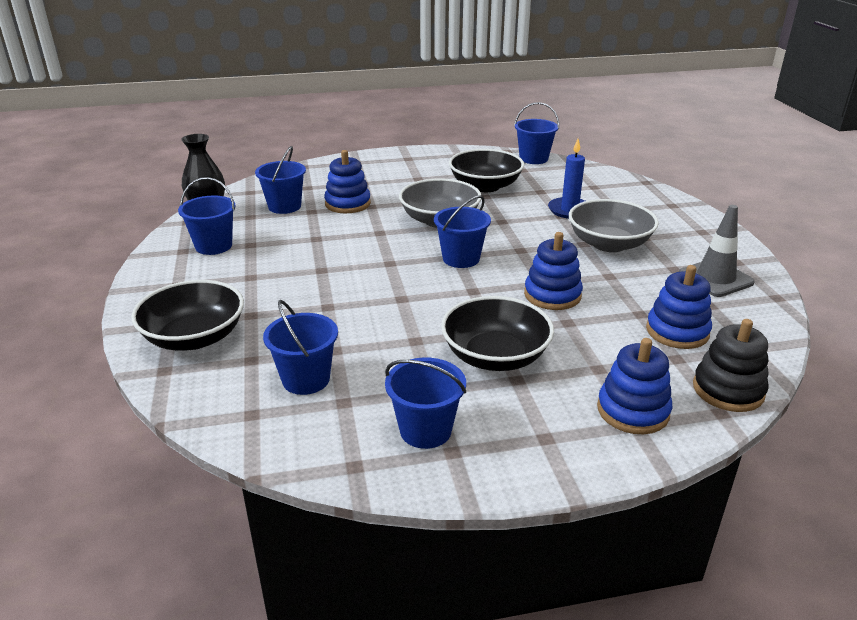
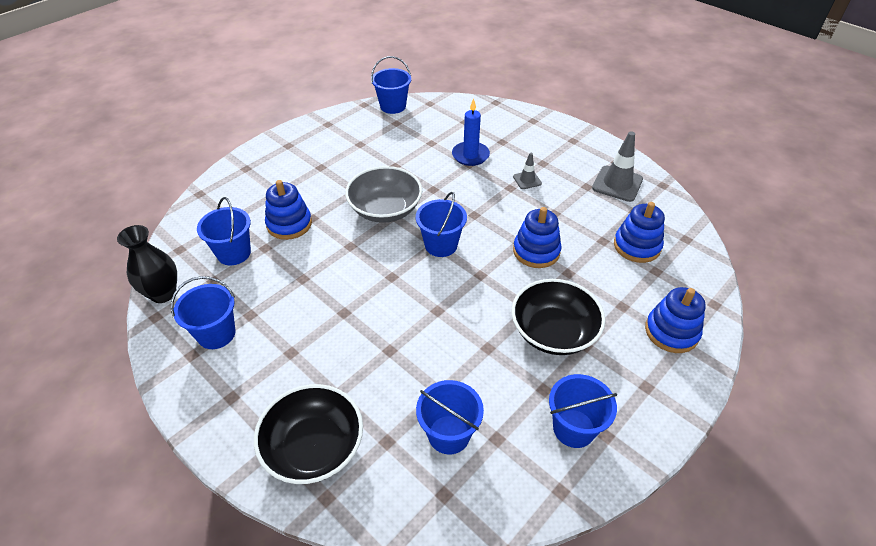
camera: 35 degrees left, 15 degrees up
(485, 186) = (384, 154): black bowl -> none
(609, 244) = (527, 180): grey bowl -> grey traffic cone
(728, 390) = (703, 283): black stacking toy -> none

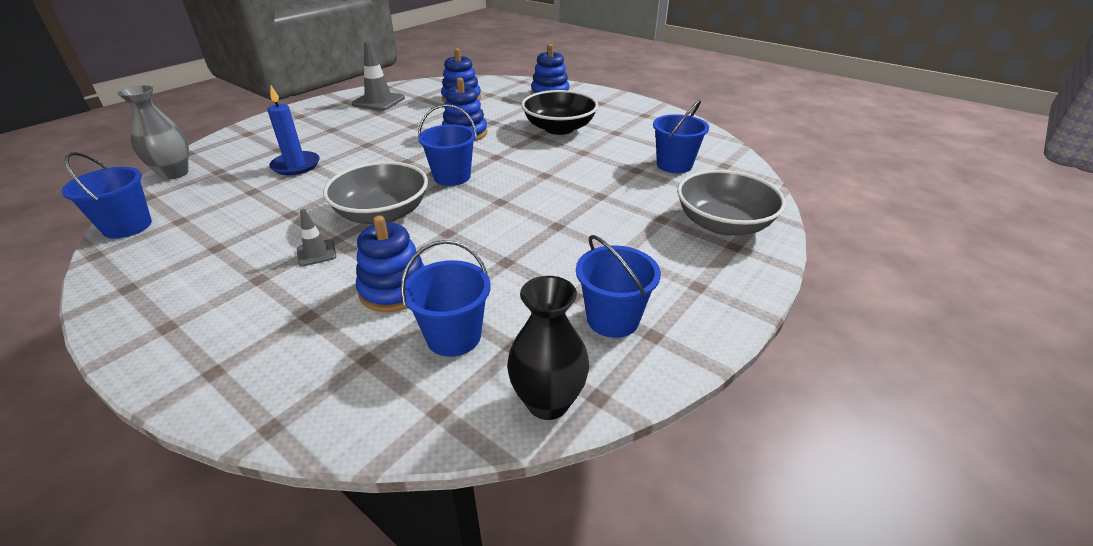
camera: 95 degrees left, 10 degrees down
(314, 447) = (723, 224): black bowl -> grey bowl
(462, 104) = (174, 173): none -> grey vase
(527, 180) = (357, 136): grey traffic cone -> grey traffic cone (316, 253)
(574, 428) = (644, 124): blue bucket -> none

